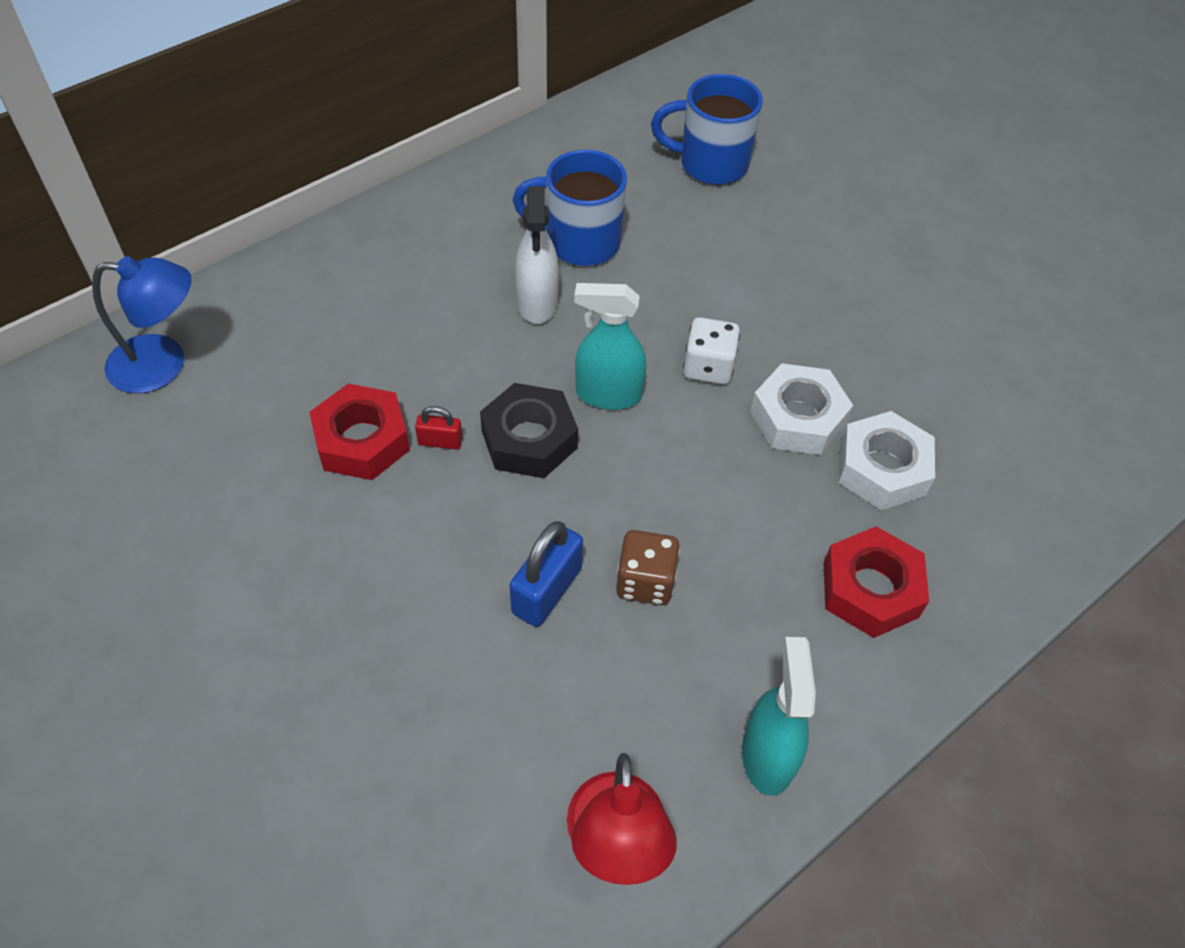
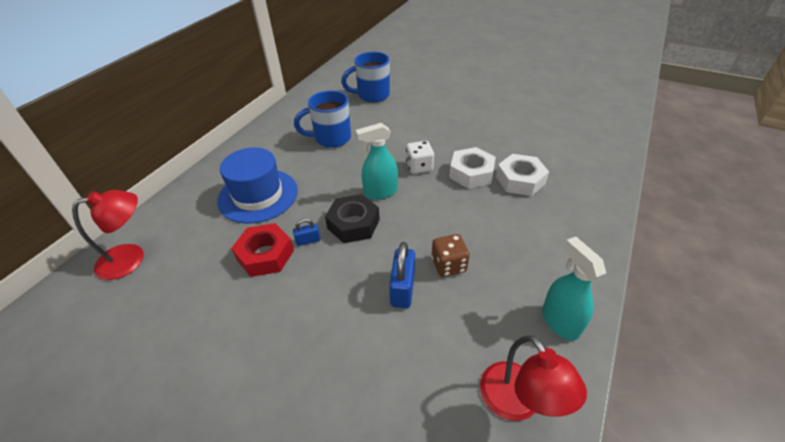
camera: 20 degrees left, 10 degrees down
(163, 364) = (131, 258): blue lamp -> red lamp
(398, 320) = (258, 195): none -> blue hat
(440, 441) = (308, 240): red padlock -> blue padlock
(537, 303) = (325, 167): white spray bottle -> none
(870, 589) = (550, 229): red nut -> none

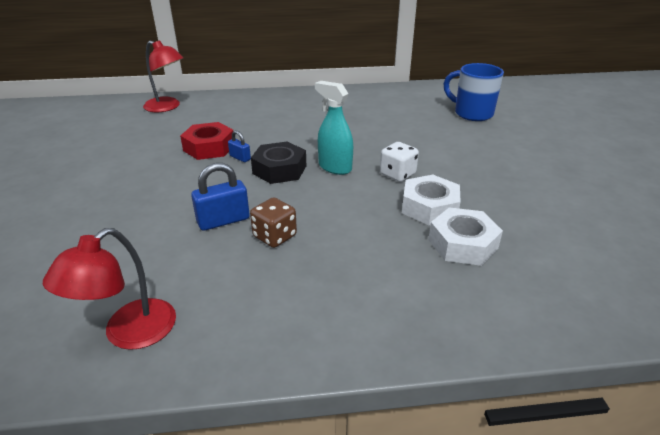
camera: 55 degrees right, 10 degrees down
(258, 195) = (269, 120): blue hat -> none
(331, 138) = (377, 120): blue mug -> none
(559, 321) = (255, 338): turquoise spray bottle -> none

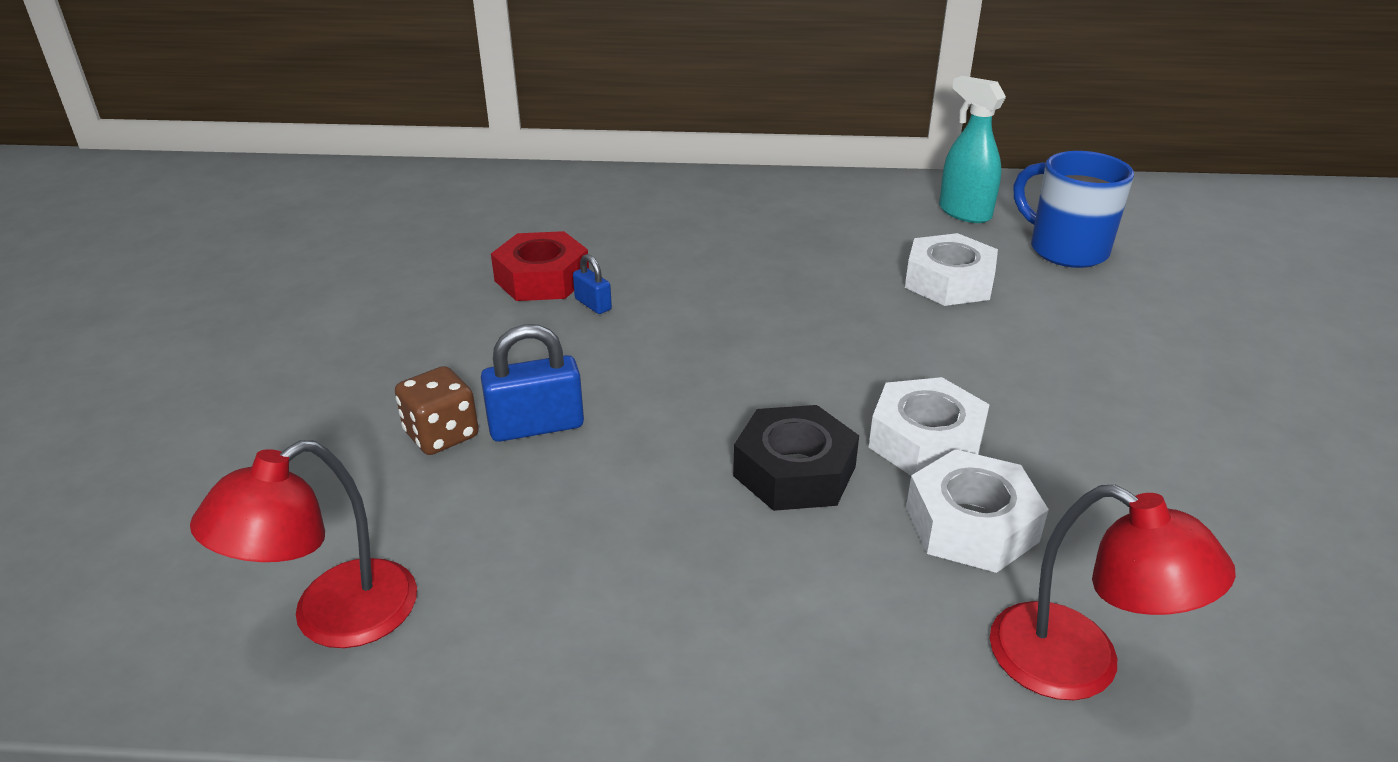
camera: 10 degrees right, 0 degrees up
(167, 107) = (484, 190): red lamp -> red lamp (1079, 666)
(274, 236) = (620, 467): brown dice -> brown dice (441, 435)
(279, 169) = (660, 335): black nut -> black nut (794, 471)
(334, 167) = (763, 341): turquoise spray bottle -> turquoise spray bottle (964, 213)
(397, 174) = (881, 366): white dice -> none
(420, 132) = (949, 282): none -> white nut

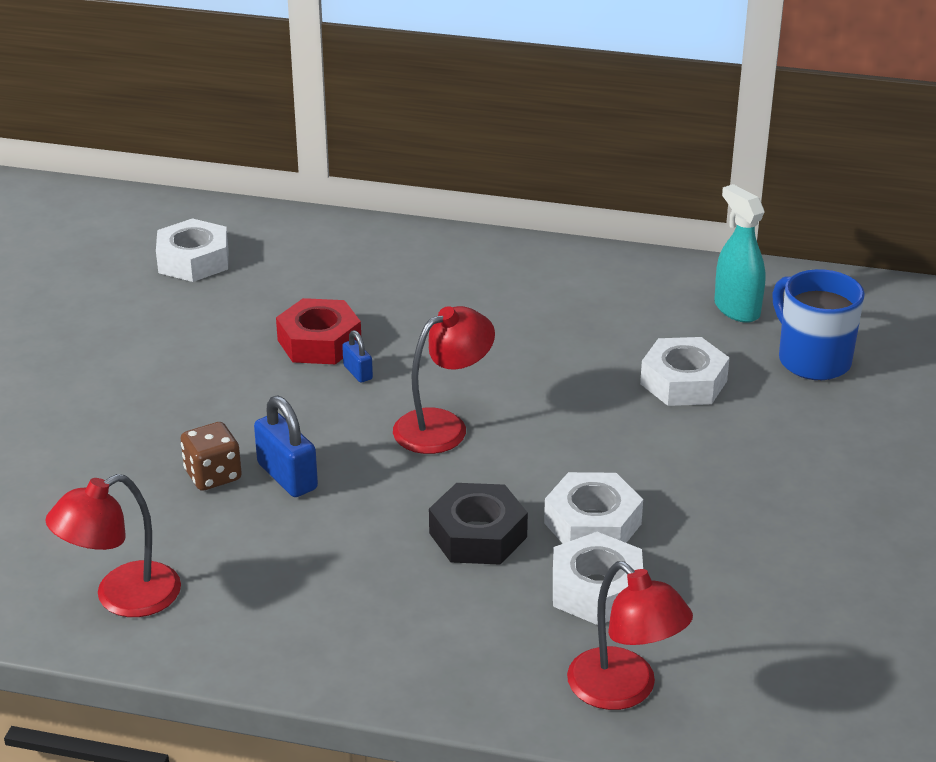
camera: 10 degrees right, 0 degrees up
(388, 215) = (193, 260): none -> white nut
(536, 426) = (287, 476): blue padlock -> blue padlock turned 60 degrees clockwise
(707, 350) = (443, 426): none -> red lamp

